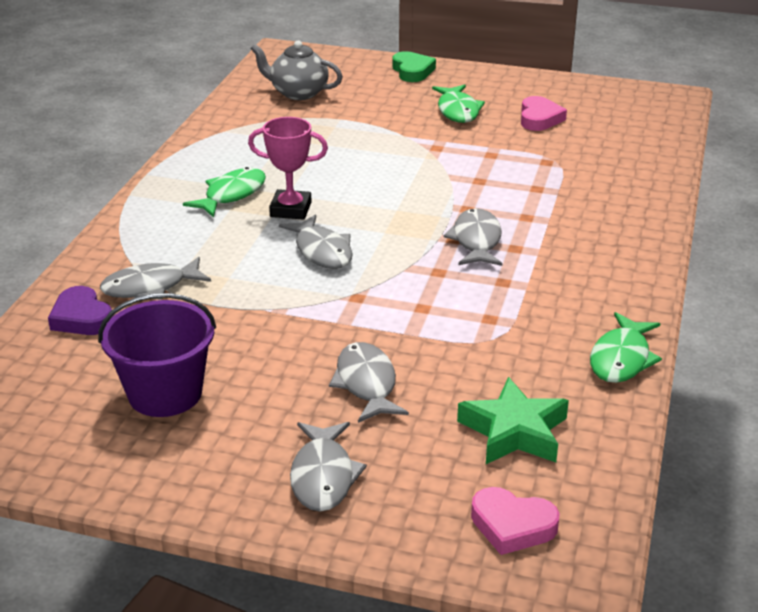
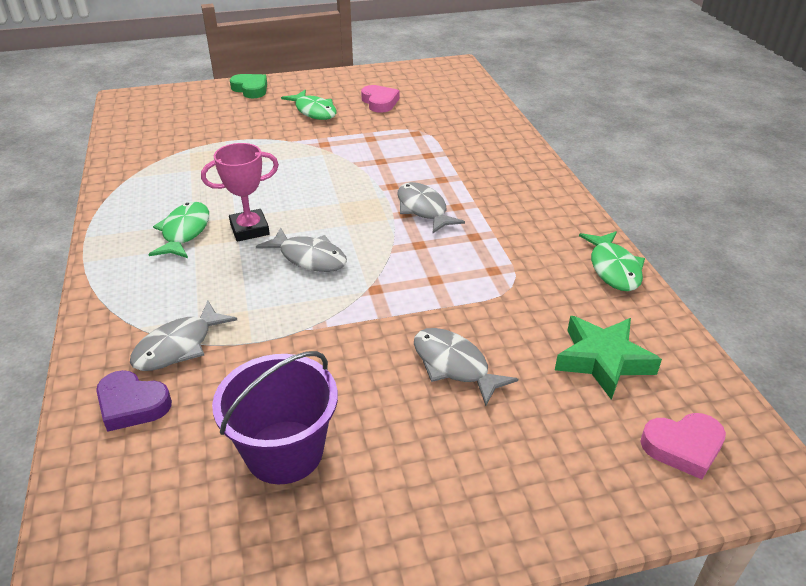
camera: 30 degrees left, 5 degrees up
(298, 93) = (169, 128): grey teapot -> none
(323, 476) = (500, 472): grey fish -> none

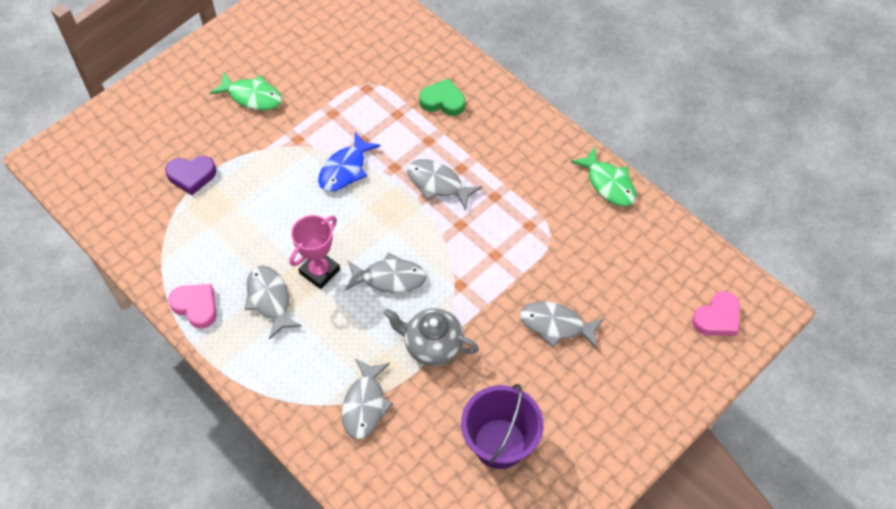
camera: 30 degrees left, 20 degrees up
(132, 405) = (376, 464): purple heart -> purple heart (191, 176)
(184, 232) = (269, 299): green fish -> grey fish
(250, 89) = (162, 89): green heart -> green heart (443, 101)
(298, 326) = (432, 345): none -> grey teapot
(345, 173) = (345, 169): none -> blue fish
(379, 102) = (303, 56): pink heart -> pink heart (196, 306)
(603, 360) = (643, 274): green star -> none

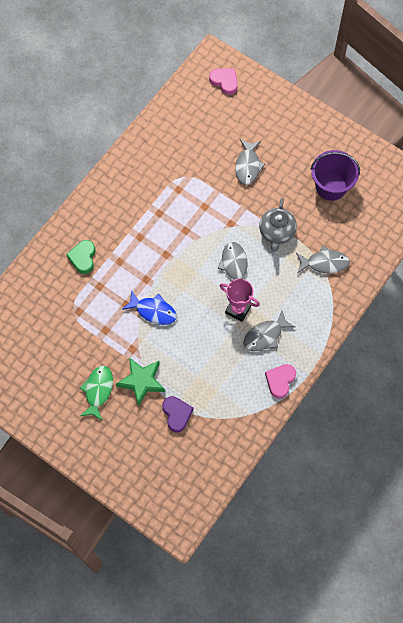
camera: 100 degrees left, 10 degrees up
(249, 143) = (141, 381): none -> green star
(438, 184) = (155, 249): grey fish -> none
(608, 184) = (137, 147): green fish -> none

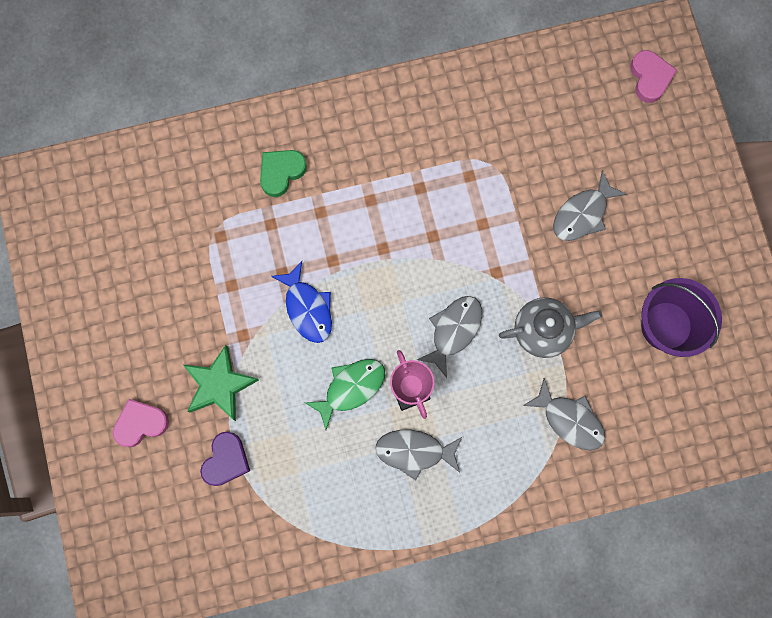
camera: 40 degrees right, 10 degrees up
(98, 391) = (160, 354): green fish -> green fish (351, 388)
(276, 232) = (543, 330): grey teapot -> grey teapot turned 150 degrees counterclockwise
(280, 381) = (383, 524): pink heart -> pink heart (140, 423)

